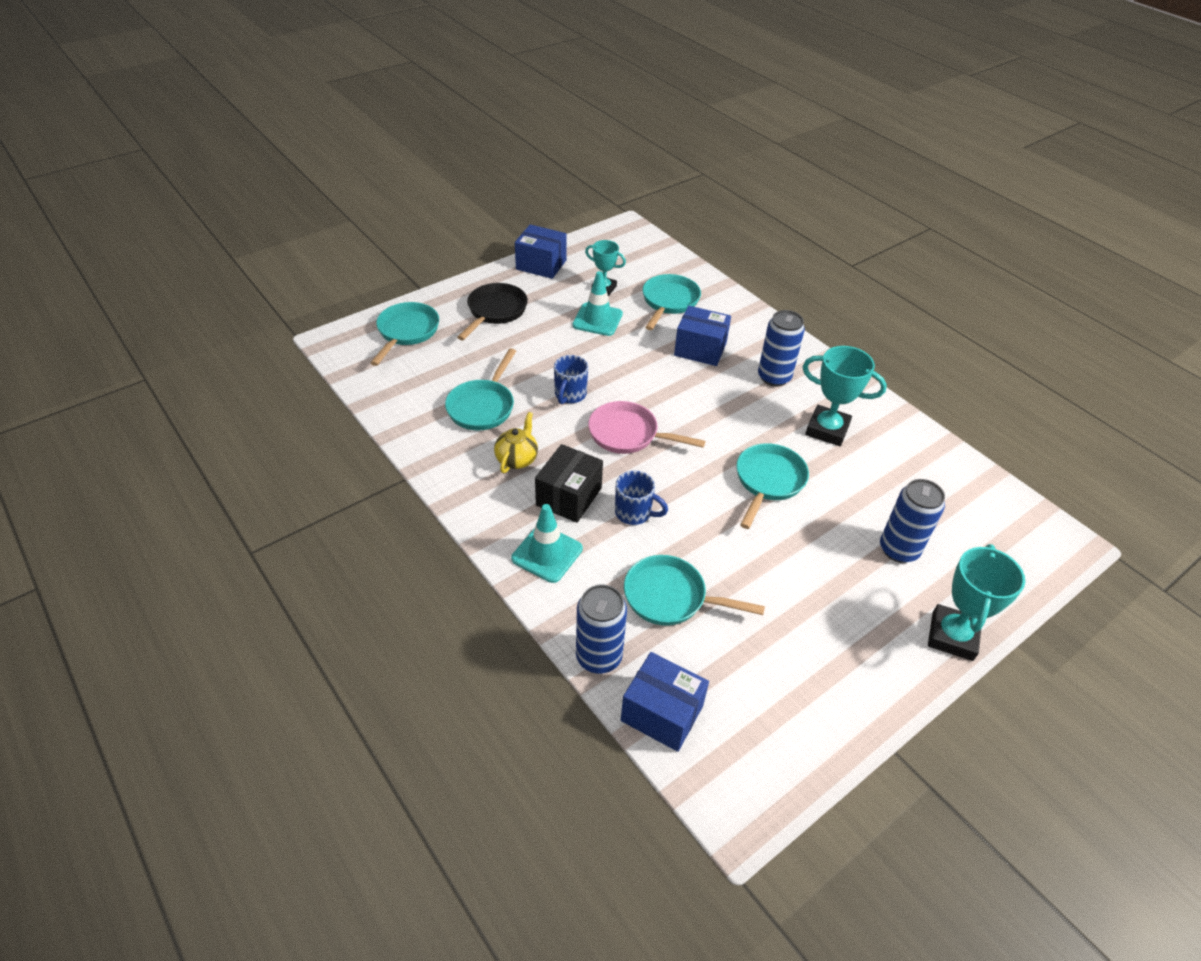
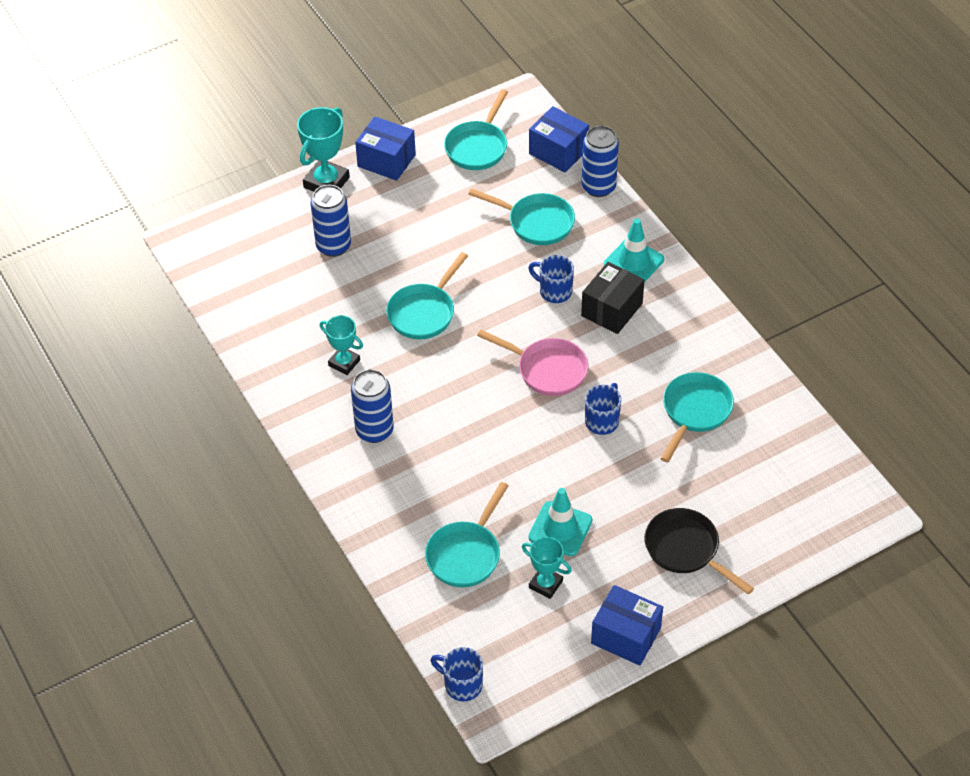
camera: 170 degrees left, 5 degrees up
(406, 332) = (790, 521): turquoise pan -> turquoise pan (478, 147)
(495, 311) = (686, 550): black pan -> black pan turned 105 degrees clockwise
(517, 459) = (659, 350): yellow teapot -> none
(652, 239) = (461, 684): none -> blue mug
(700, 349) = (446, 475): blue box -> blue box (386, 160)
(827, 429) = (344, 363): turquoise trophy -> turquoise trophy, size x0.63

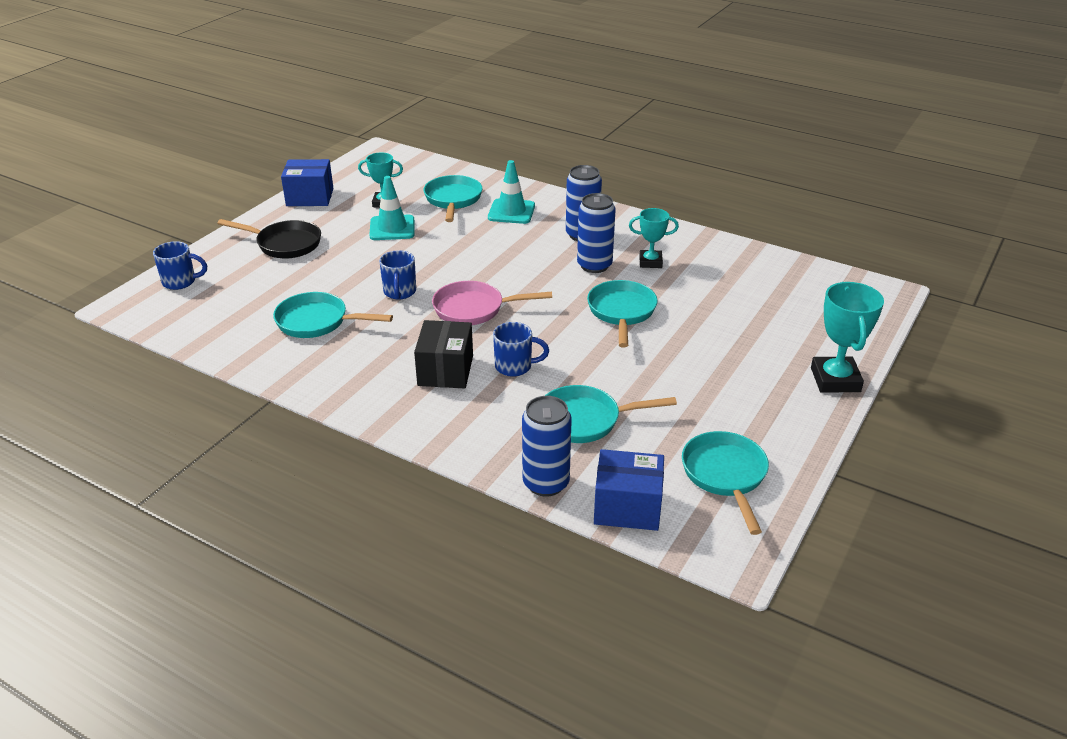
camera: 150 degrees right, 15 degrees down
(333, 246) = (759, 332): blue can -> blue can (594, 265)
(386, 160) = (804, 422): blue box -> none
(461, 684) = (409, 155): blue mug -> blue mug (181, 282)
(634, 262) = (450, 420): turquoise traffic cone -> turquoise traffic cone (511, 212)
(694, 412) = (317, 322): turquoise pan -> turquoise pan turned 105 degrees clockwise

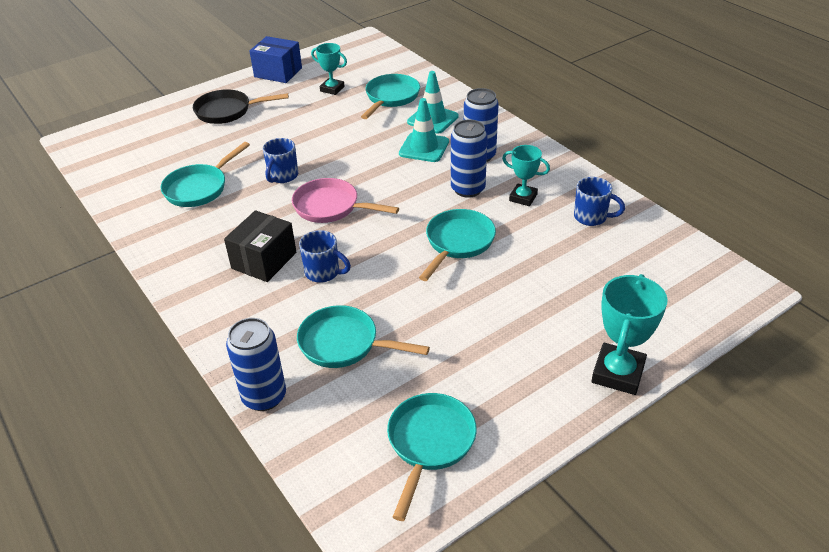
camera: 25 degrees right, 5 degrees up
(181, 282) = (129, 128): blue mug -> blue mug (592, 217)
(285, 244) = (228, 111): black pan -> black pan turned 135 degrees clockwise
(317, 322) = (199, 188): turquoise pan -> turquoise pan turned 90 degrees counterclockwise
(392, 228) = (321, 114): turquoise traffic cone -> turquoise traffic cone (424, 148)
(627, 507) = (315, 445): blue box -> none

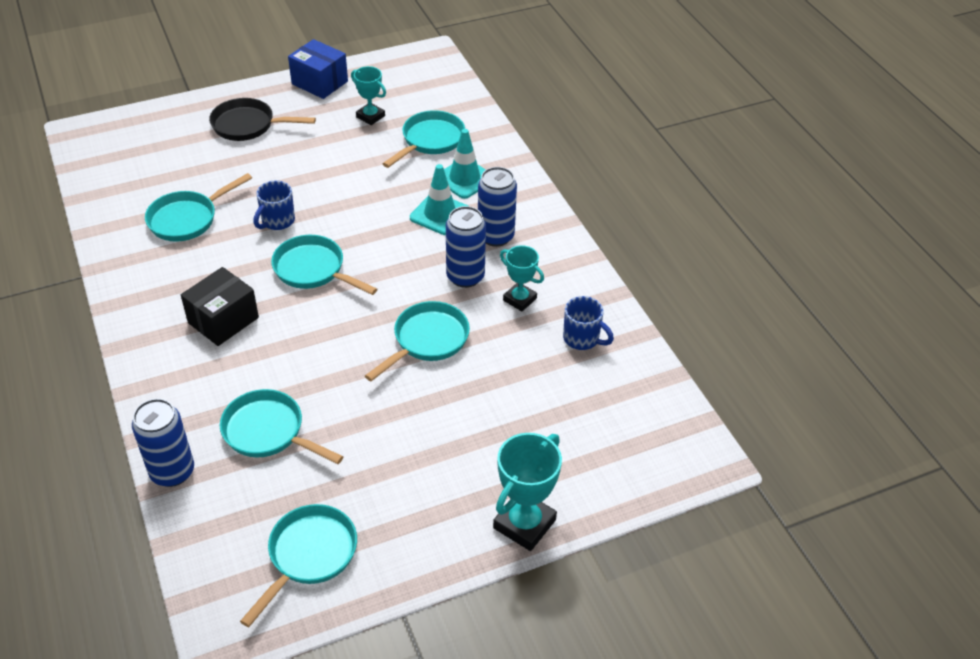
camera: 10 degrees right, 5 degrees up
(324, 272) = (277, 347): blue mug -> none
(331, 207) = (313, 270): pink pan -> turquoise pan

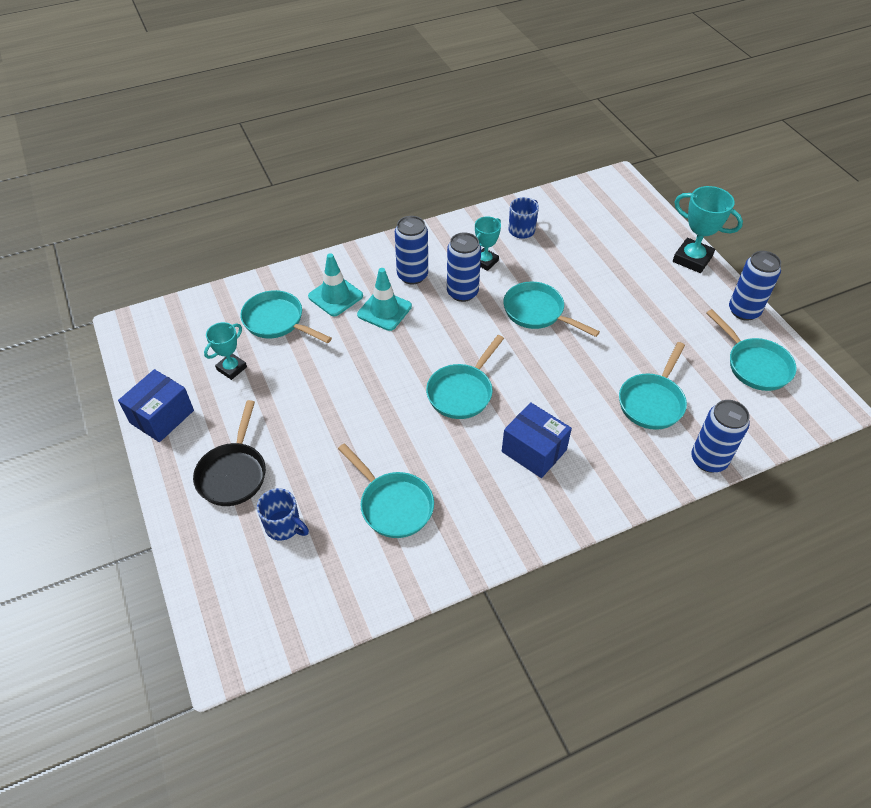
camera: 90 degrees left, 5 degrees up
(223, 320) = (534, 451): black box -> blue box
(277, 221) = (395, 427): blue mug -> blue mug (284, 526)
(309, 556) = (755, 365): turquoise pan -> turquoise pan turned 150 degrees counterclockwise
(412, 567) = (744, 311): none -> blue can

